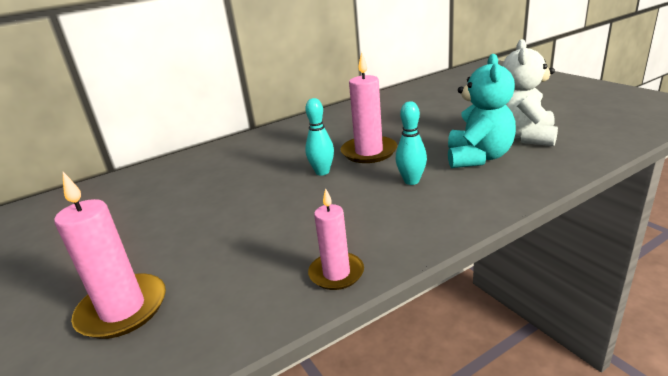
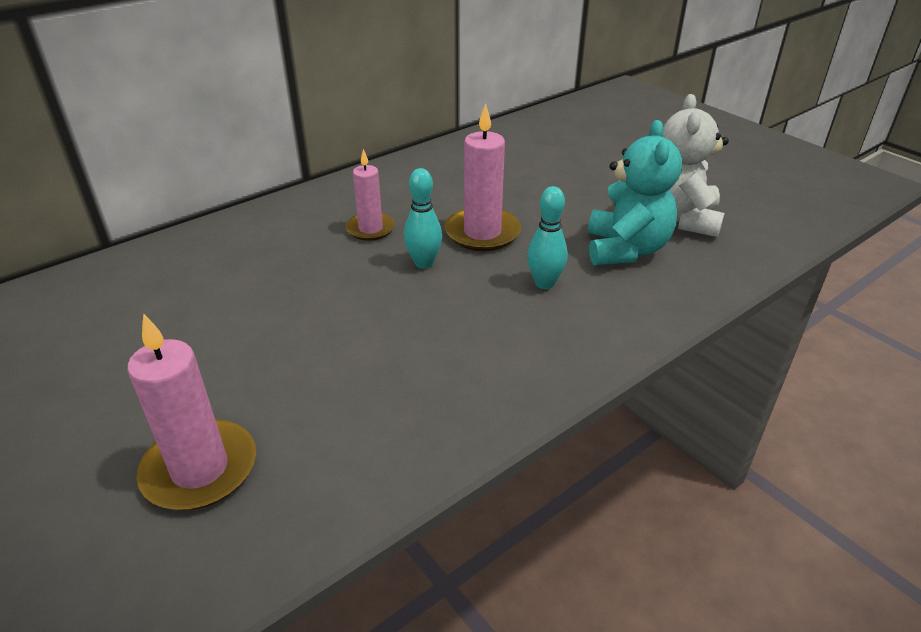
camera: 10 degrees left, 10 degrees up
(336, 273) = (468, 418): pink candle -> pink candle (370, 229)

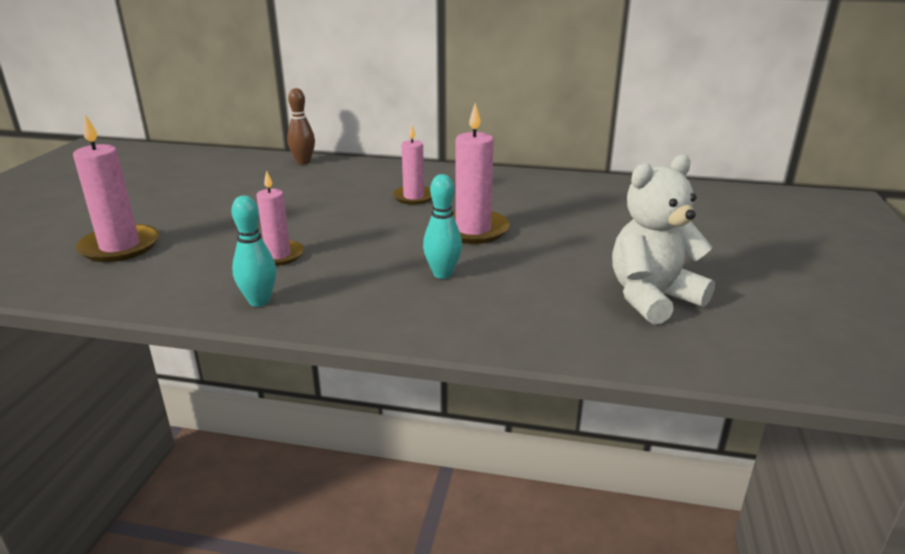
camera: 50 degrees right, 10 degrees down
(168, 249) = (303, 162): none -> brown bowling pin
(390, 357) = (278, 255): none -> pink candle
(424, 263) = (400, 226): turquoise bowling pin -> turquoise bowling pin (259, 301)
(626, 250) = (550, 289): turquoise teddy bear -> none

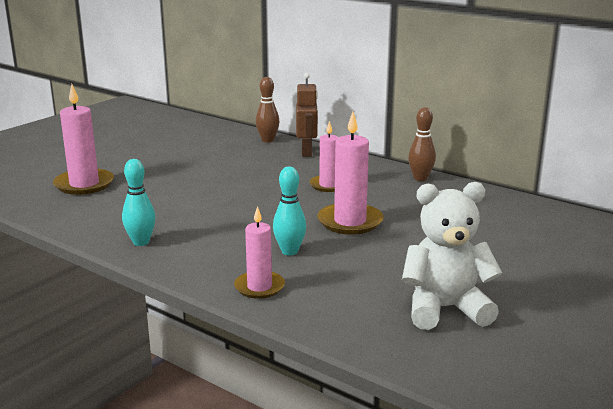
camera: 25 degrees right, 5 degrees down
(278, 255) = (182, 212): pink candle -> pink candle (259, 287)
(358, 167) = (307, 152): none -> brown robot
(496, 175) = (420, 178): none -> brown bowling pin

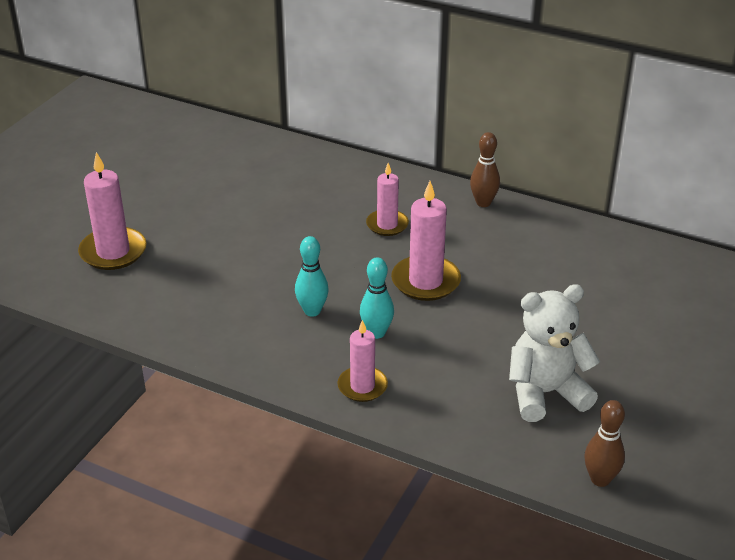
camera: 10 degrees left, 15 degrees up
(141, 242) = (217, 337): turquoise bowling pin -> turquoise bowling pin (312, 311)
(267, 140) = (295, 151): brown bowling pin -> brown bowling pin (600, 479)
(307, 152) = (347, 169): brown robot -> none

